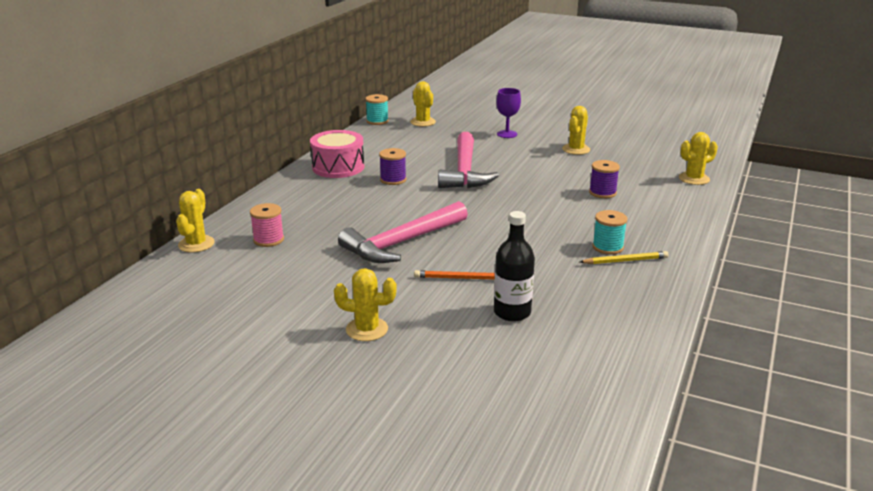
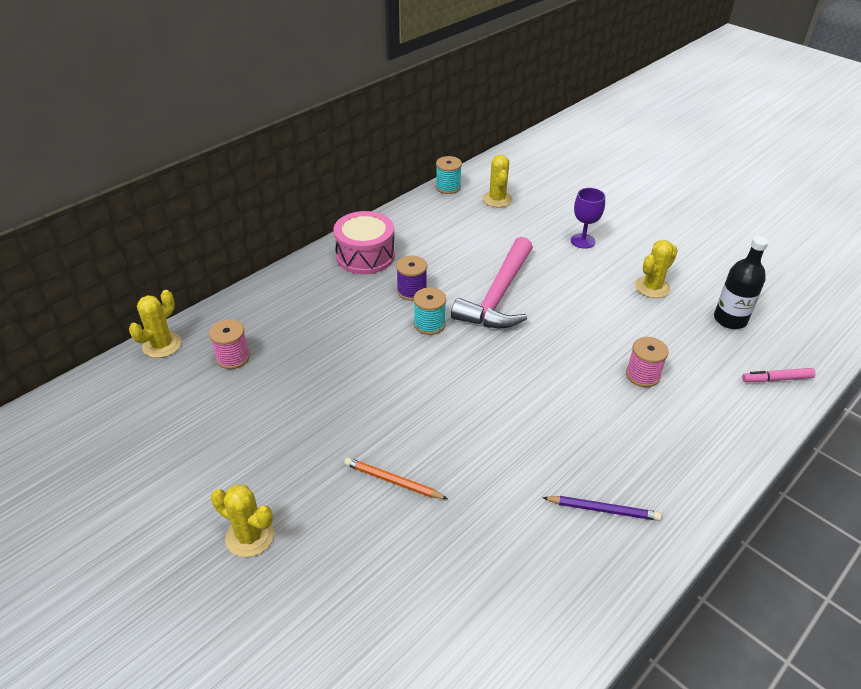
camera: 20 degrees right, 15 degrees up
(402, 243) = (364, 401): pink hammer -> none
(512, 312) = (418, 560): black bottle -> black bottle (730, 319)
(602, 193) = (642, 375): purple spool -> pink spool
(607, 247) = (594, 478): turquoise spool -> turquoise spool (429, 324)
(625, 261) = (603, 509): yellow pencil -> purple pencil
(694, 179) = (776, 379): yellow cactus -> pink marker

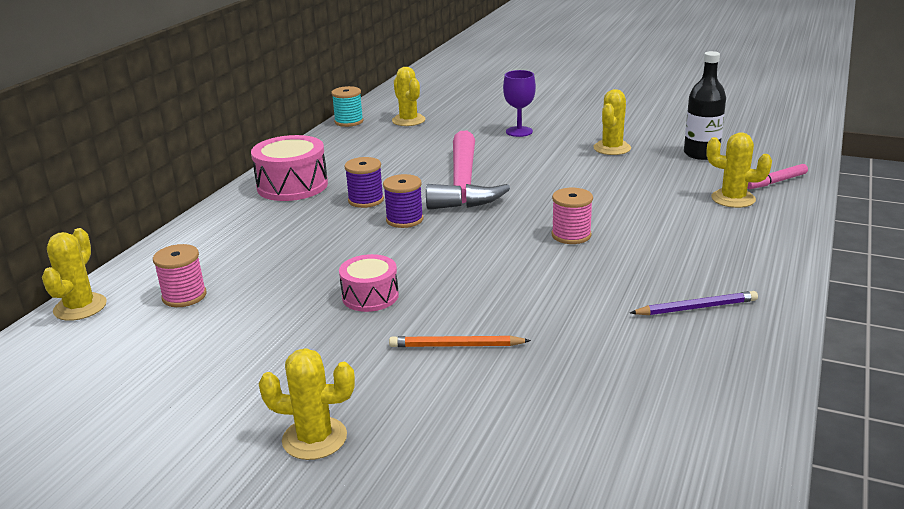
camera: 20 degrees left, 15 degrees down
(359, 404) = (370, 296): none -> pink drum
(429, 324) = (404, 219): turquoise spool -> purple spool
(642, 375) = (653, 207): pink spool -> pink spool (571, 235)
(721, 388) = (733, 199): none -> yellow cactus

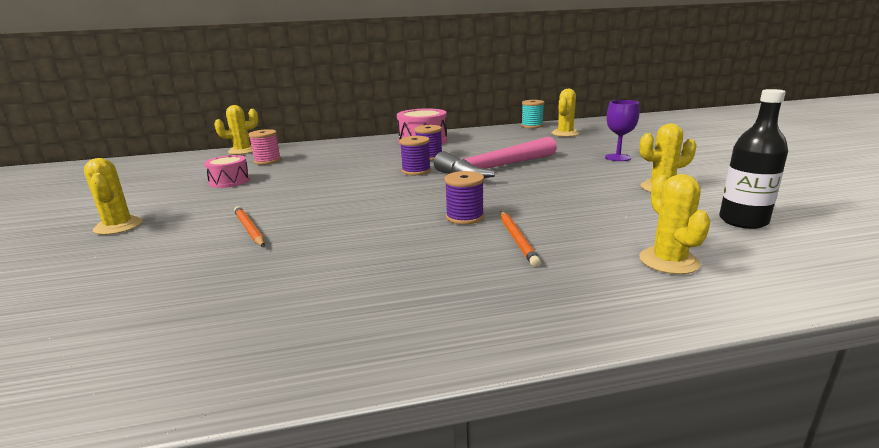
camera: 55 degrees right, 5 degrees down
(370, 296) = (300, 192): pink drum -> pink drum (229, 181)
(571, 235) = (464, 217): pink spool -> purple spool
(644, 231) = (517, 239): none -> orange pencil
(696, 307) = (388, 301): purple pencil -> none
(776, 182) = (769, 274): pink marker -> none

